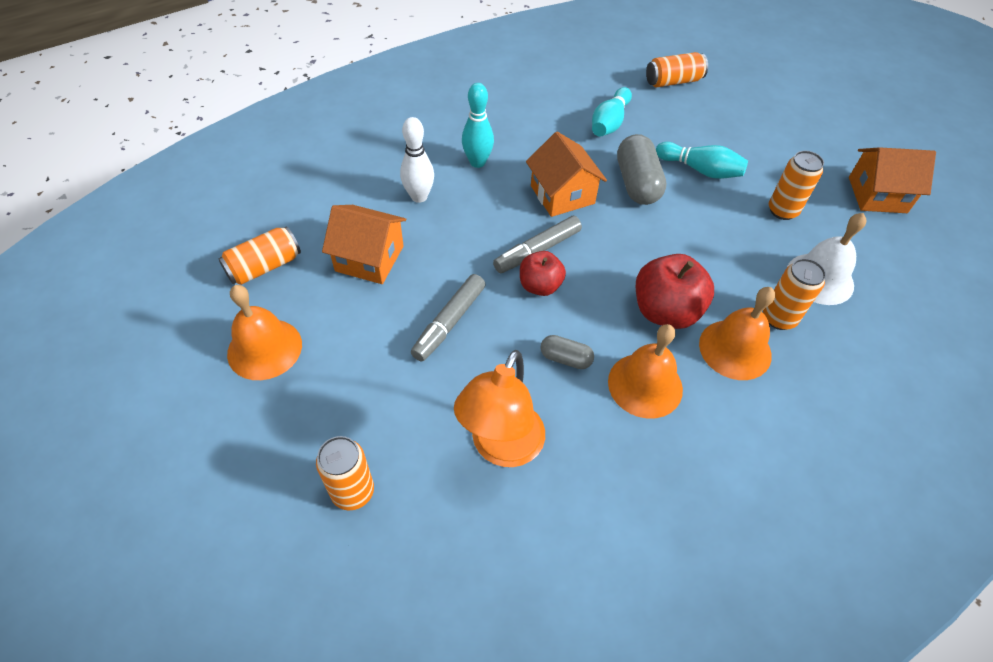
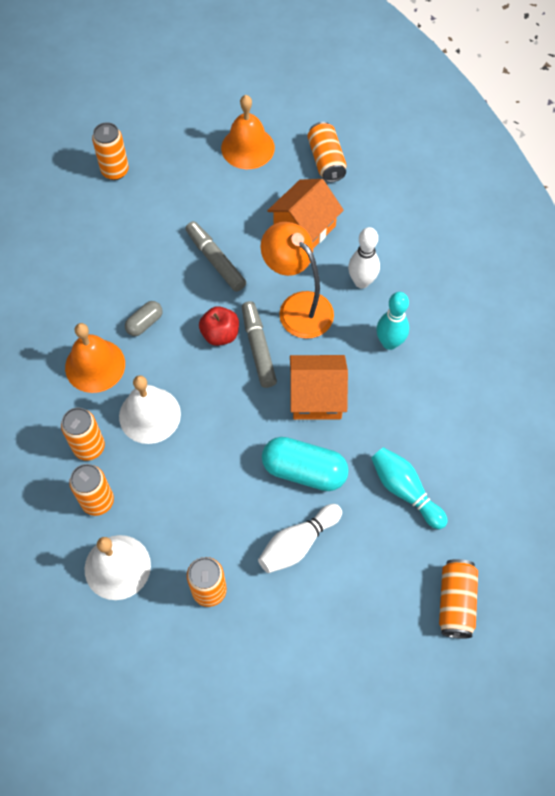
camera: 115 degrees right, 10 degrees up
(501, 448) = (98, 257): orange lamp -> orange lamp (298, 307)
(637, 183) = (304, 471): grey capsule -> turquoise capsule
(665, 311) = (149, 415): red apple -> white bell
(700, 170) = (298, 543): turquoise bowling pin -> white bowling pin
(735, 349) = (89, 447): orange bell -> orange can
(877, 195) = (185, 711): orange house -> none

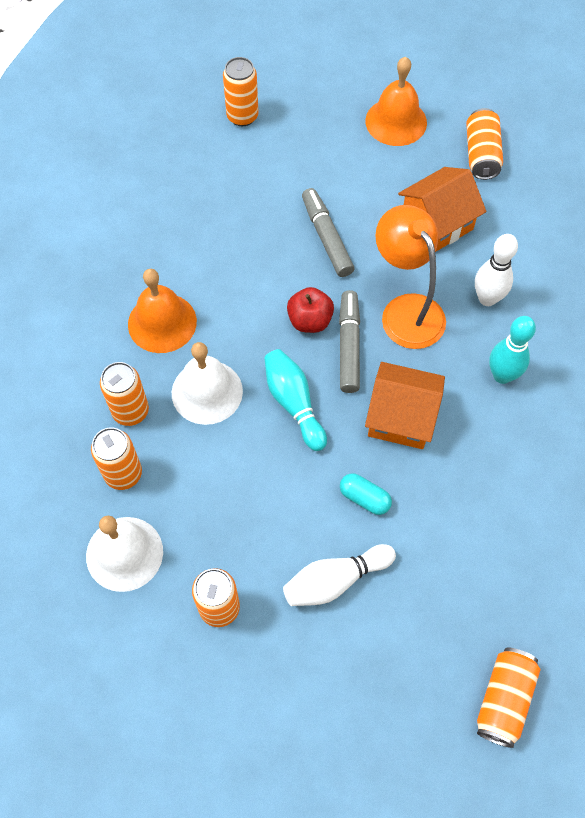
camera: 15 degrees right, 0 degrees up
(144, 323) = (229, 289): grey capsule -> none
(304, 471) = (364, 498): turquoise capsule -> turquoise capsule, size x0.54
(405, 490) = (476, 551): turquoise bowling pin -> turquoise bowling pin (294, 403)

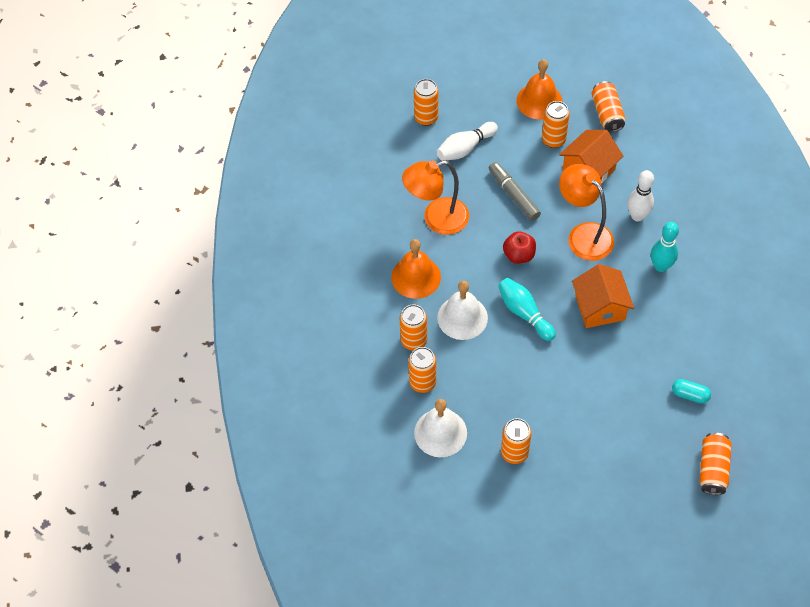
camera: 10 degrees left, 5 degrees down
(214, 250) = (436, 219): none -> orange lamp
(335, 580) = (585, 420): white bowling pin -> white bowling pin (465, 148)
(349, 346) = (551, 267): grey marker -> none
(364, 498) = (590, 365): turquoise capsule -> turquoise capsule (690, 395)
(400, 175) = (553, 140): none -> orange can
(401, 417) = (600, 307): orange house -> orange house turned 75 degrees clockwise

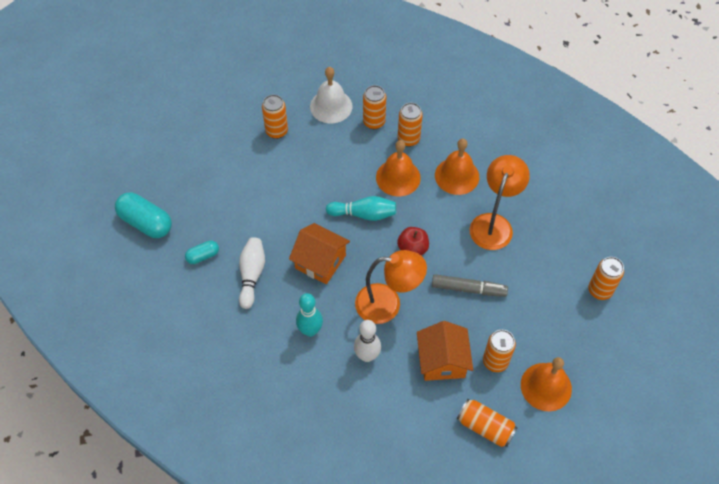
camera: 130 degrees right, 0 degrees up
(462, 317) = (398, 177): white bell -> orange bell
(465, 148) = (544, 293): white bowling pin -> white bowling pin (252, 275)
(713, 469) = (146, 222): orange can -> turquoise capsule

